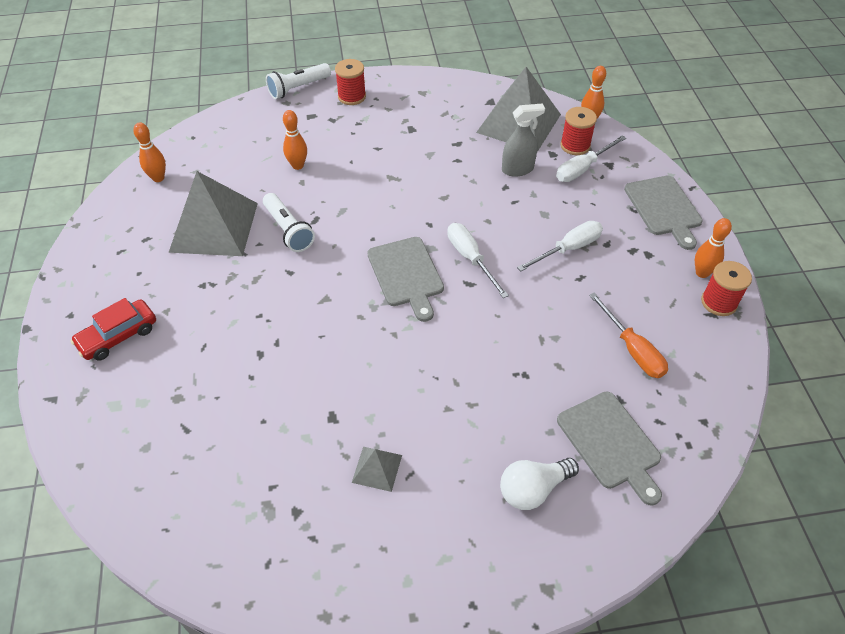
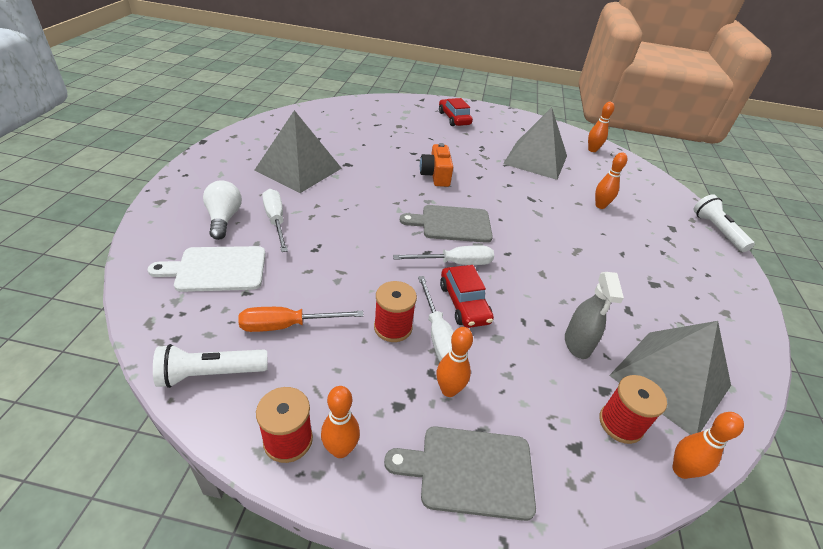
camera: 105 degrees right, 10 degrees down
(288, 230) = (523, 185): white flashlight -> white flashlight (210, 374)
(309, 314) = (436, 175): none -> orange camera
(352, 97) = (708, 259): red spool -> red spool (393, 327)
(377, 468) = (299, 169): grey pyramid -> grey pyramid, size x2.26
(520, 241) = (464, 303): none -> red car
(582, 168) = (570, 410): white screwdriver -> white screwdriver (276, 220)
(610, 443) = (217, 269): grey cutting board -> white cutting board
(614, 231) = (449, 390): none -> orange bowling pin

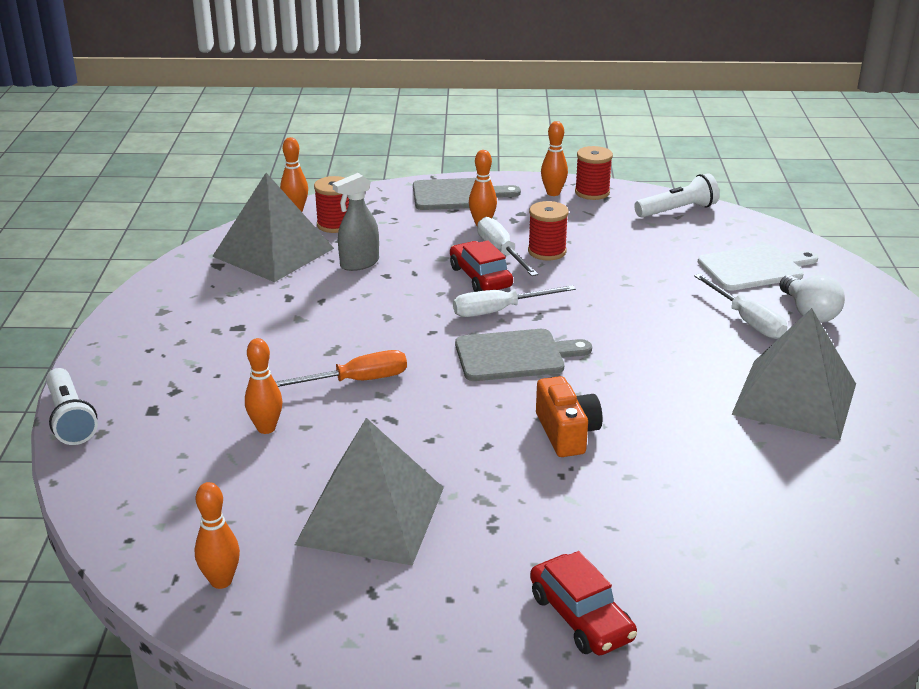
camera: 175 degrees right, 10 degrees down
(287, 325) = (644, 240): orange screwdriver -> orange screwdriver (356, 381)
(577, 344) = (359, 263): grey spray bottle -> grey spray bottle turned 120 degrees counterclockwise

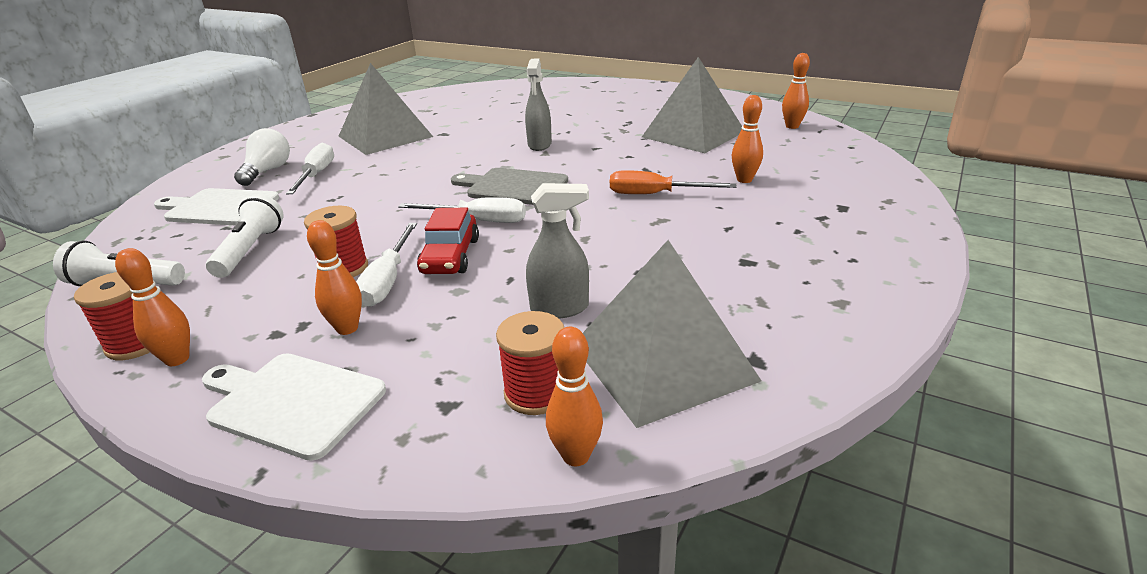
camera: 150 degrees left, 0 degrees up
(70, 419) = (922, 214): white flashlight -> white flashlight (250, 250)
(458, 195) = (292, 402): grey cutting board -> white cutting board
(566, 433) = (539, 145): orange camera -> grey spray bottle
(581, 617) = (618, 97): red car -> none

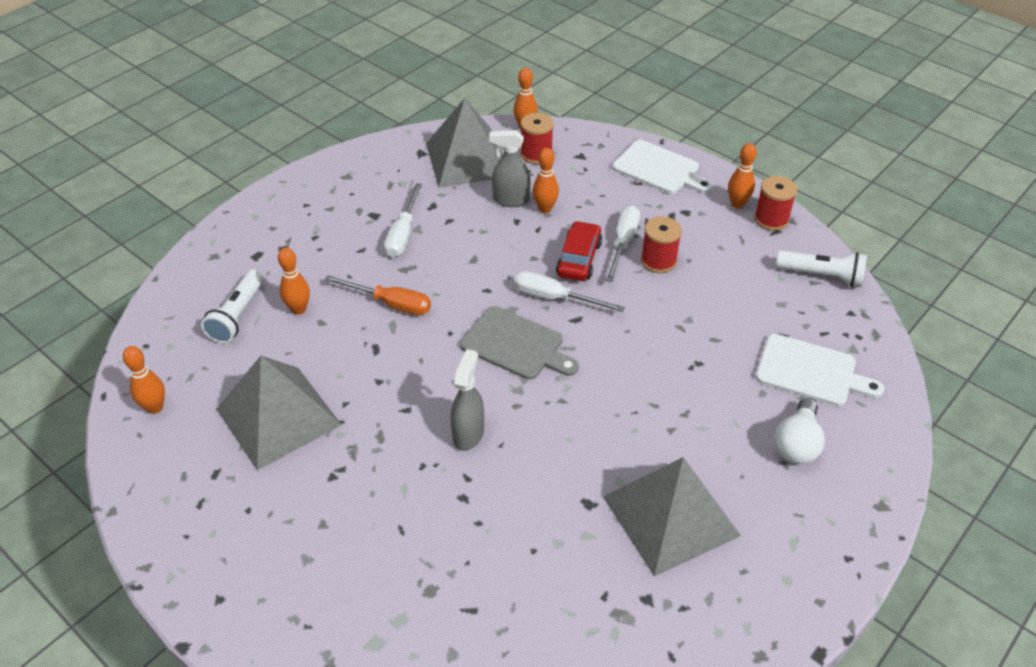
camera: 170 degrees left, 15 degrees up
(250, 250) = (743, 297): white flashlight -> white flashlight (237, 316)
(316, 175) = (732, 420): white screwdriver -> white screwdriver (403, 234)
(347, 328) = (642, 208): orange bowling pin -> orange bowling pin (545, 209)

